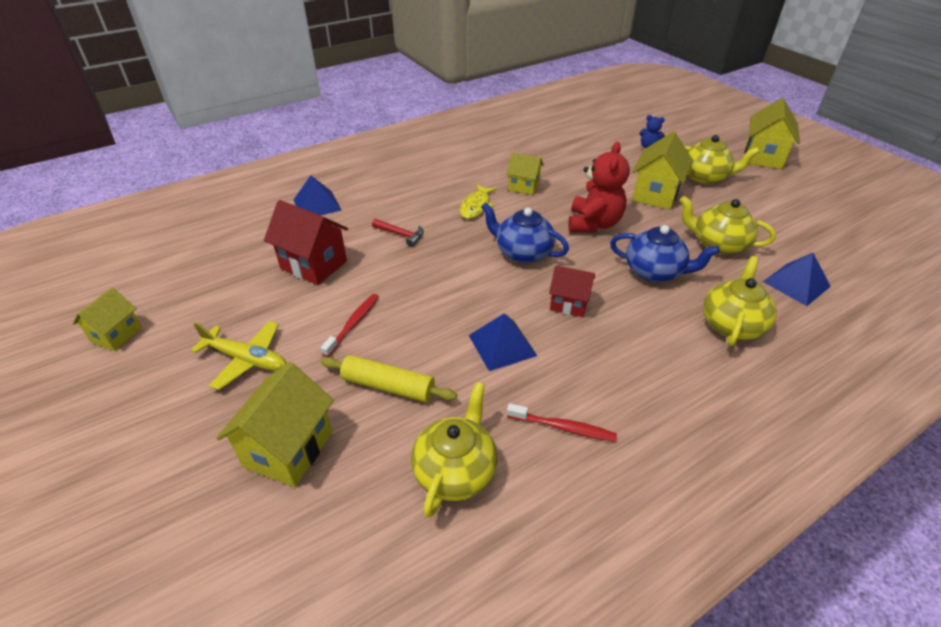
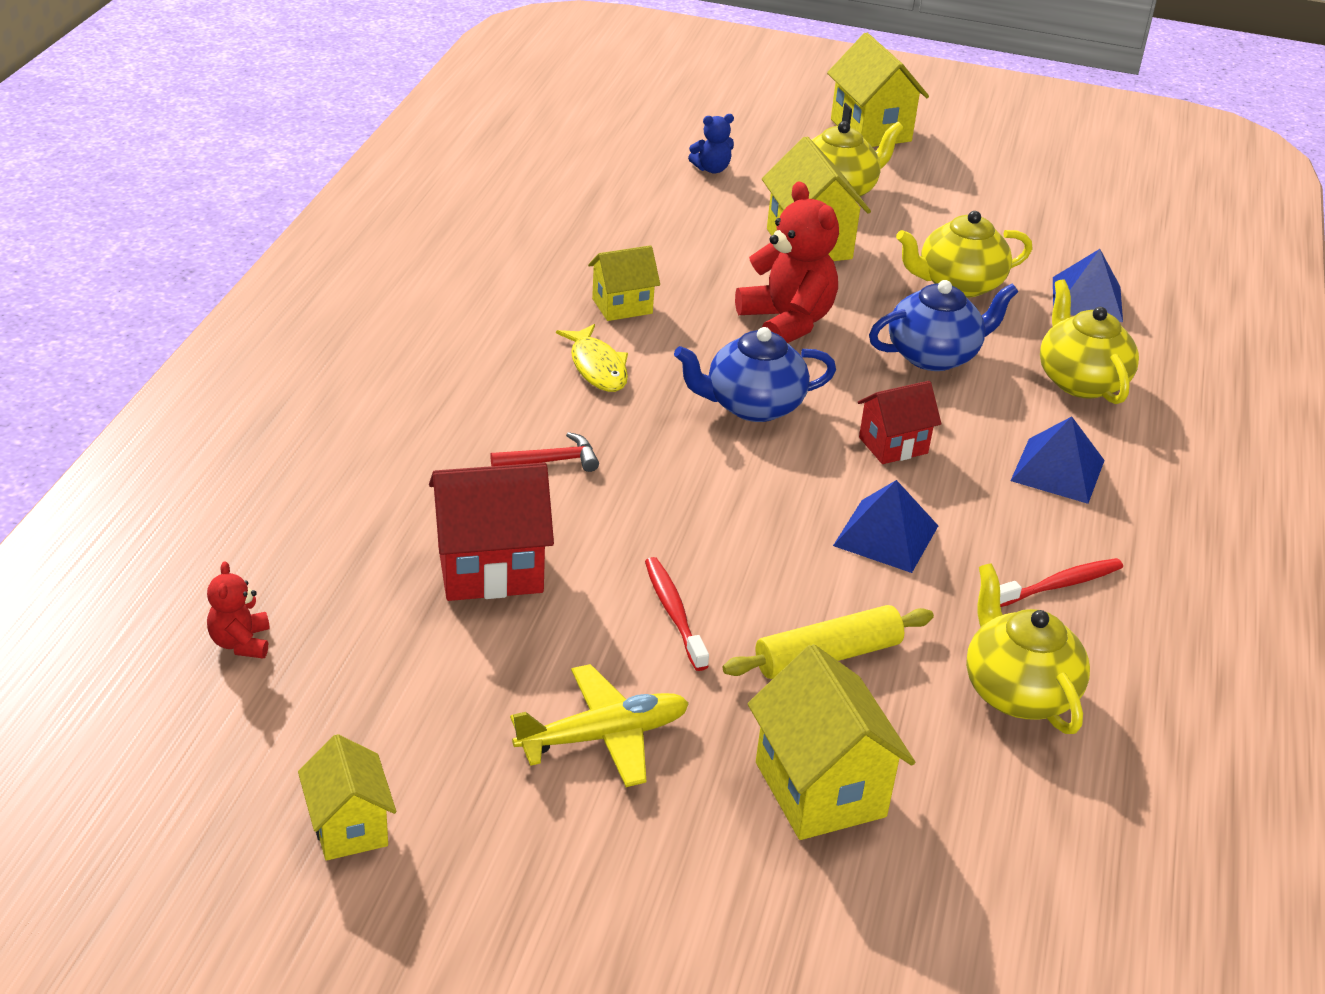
camera: 45 degrees left, 5 degrees down
(197, 246) = (241, 643): none -> red teddy bear
(317, 205) = (340, 479): blue pyramid -> blue pyramid (1058, 470)

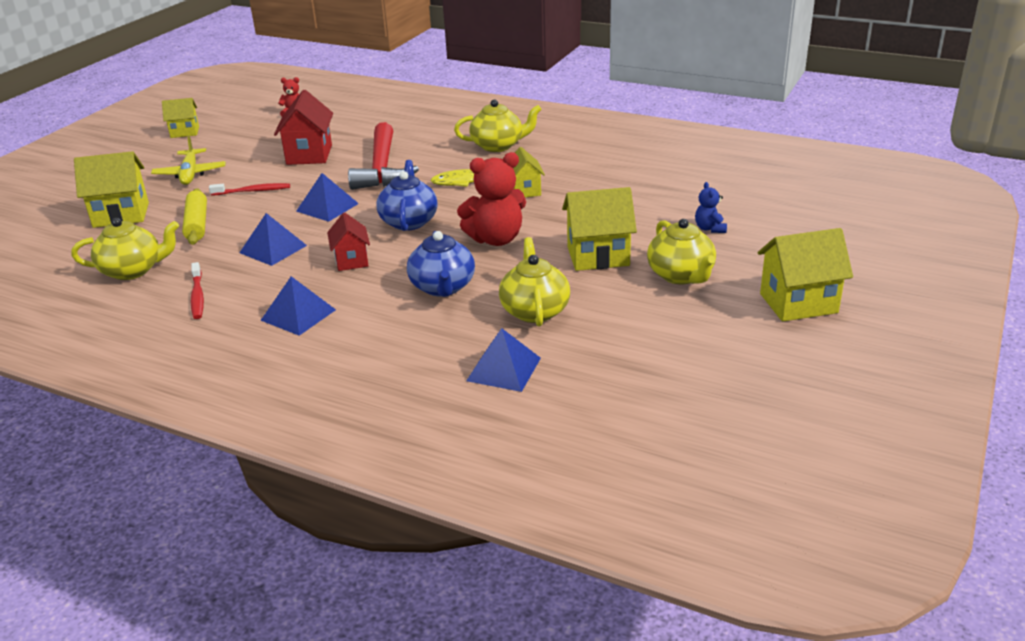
camera: 105 degrees right, 5 degrees down
(551, 461) = (382, 168): red hammer -> red hammer, size x2.31
(721, 502) = (327, 207): none -> blue pyramid
(1080, 381) = (392, 343): yellow teapot -> yellow teapot (498, 146)

